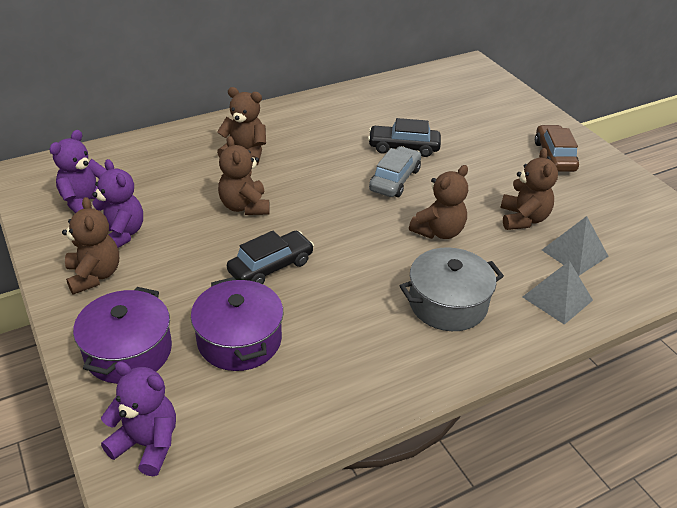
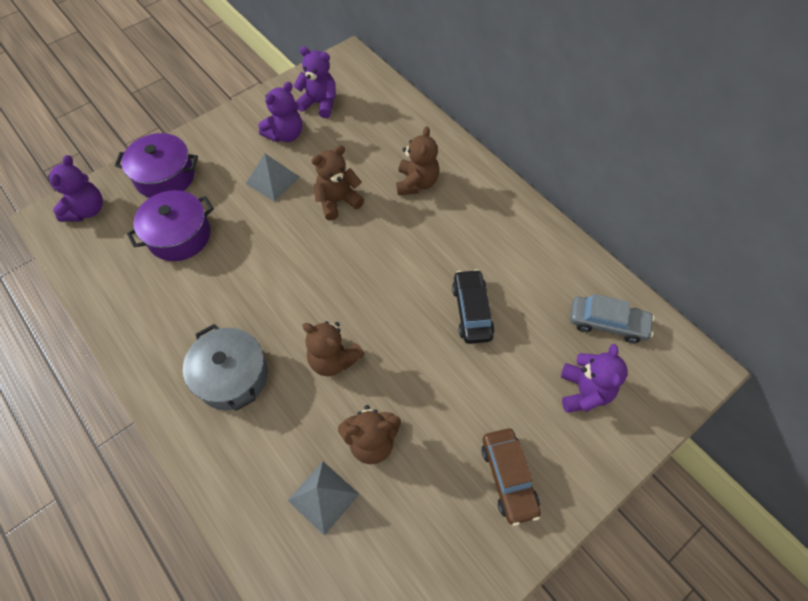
camera: 80 degrees right, 20 degrees up
(94, 275) = (238, 135): brown teddy bear -> none
(271, 267) = (262, 237): black car -> none
(395, 180) = (409, 310): grey car -> grey car (607, 323)
(486, 111) = (584, 391): none -> purple teddy bear
(554, 156) = (508, 478): brown car -> brown car turned 90 degrees clockwise
(557, 298) = (249, 477): grey pyramid -> grey pyramid (272, 180)

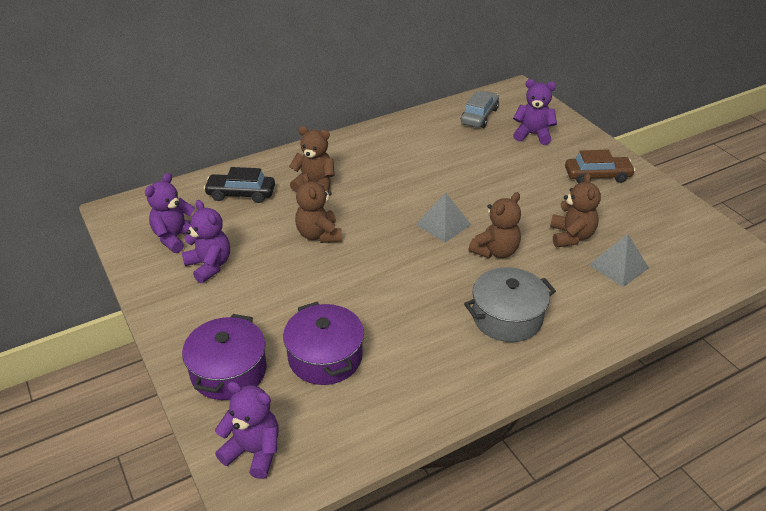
camera: 80 degrees left, 20 degrees down
(272, 180) = (272, 279): grey pyramid -> grey pyramid (443, 224)
(472, 311) = (459, 173): black car -> black car (241, 194)

